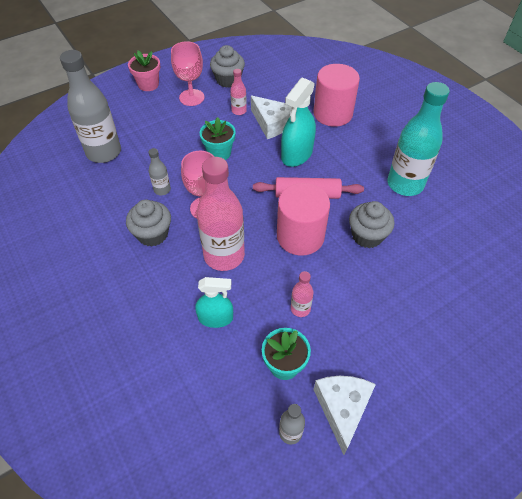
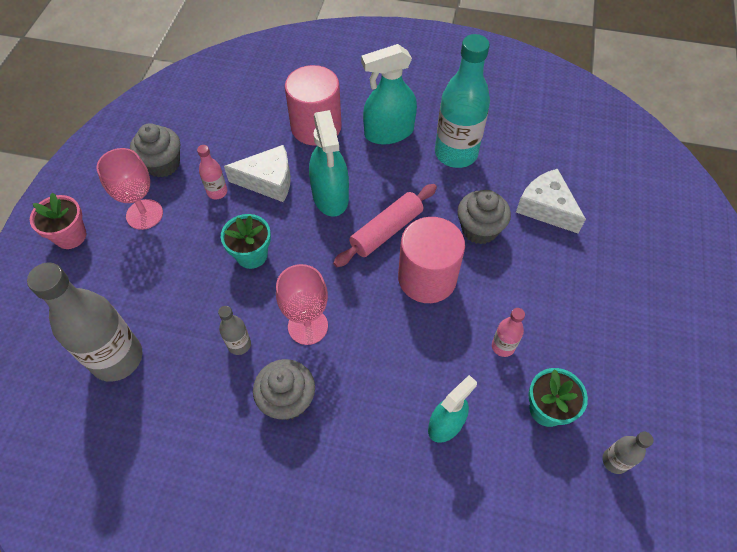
camera: 45 degrees left, 5 degrees up
(224, 255) = (383, 358): pink bottle -> none
(342, 409) = (626, 401): white cheese -> white cheese (546, 208)
(374, 144) = (389, 132): none -> turquoise spray bottle

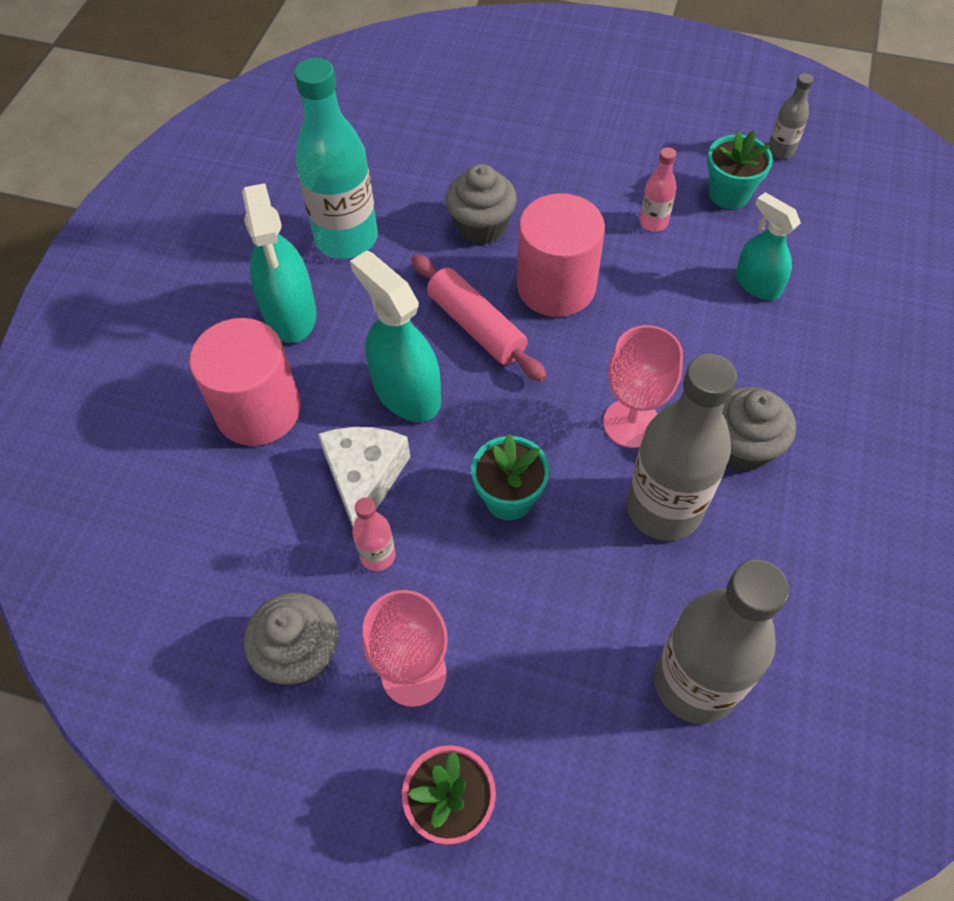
camera: 85 degrees left, 0 degrees up
(239, 344) = (663, 509): grey bottle -> grey bottle, size x2.19
(330, 196) = (406, 392): turquoise spray bottle -> turquoise spray bottle turned 120 degrees counterclockwise
(546, 208) = (453, 158): white cheese -> none

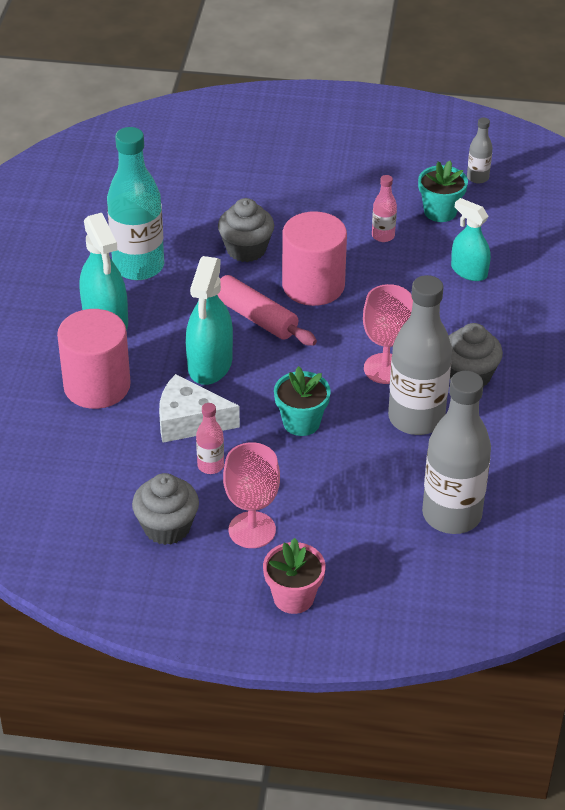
camera: 10 degrees left, 15 degrees down
(364, 478) = (189, 421): white cheese -> white cheese turned 75 degrees counterclockwise
(406, 392) = (210, 364): turquoise spray bottle -> turquoise spray bottle turned 120 degrees counterclockwise

